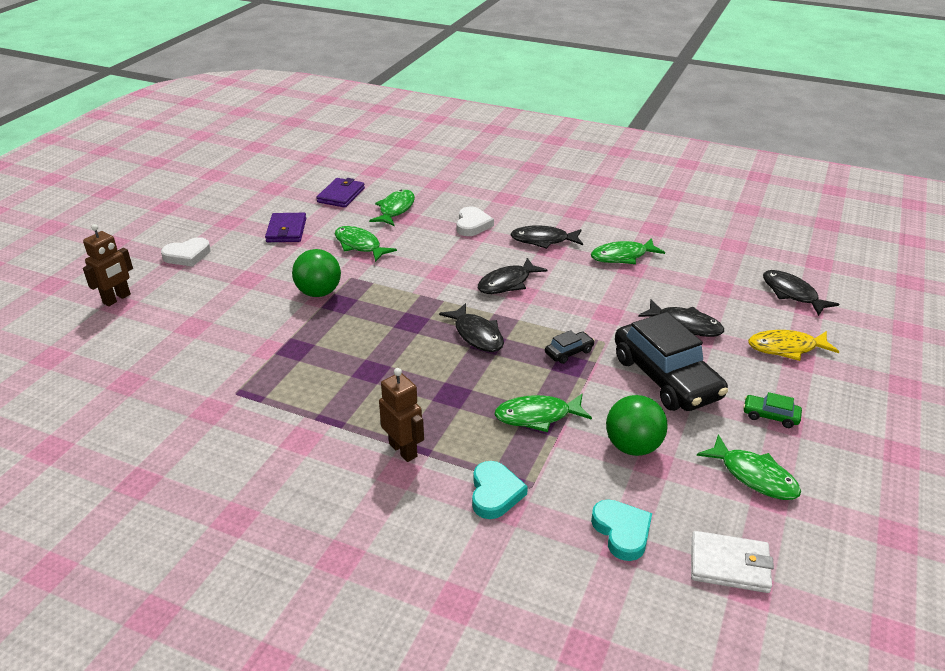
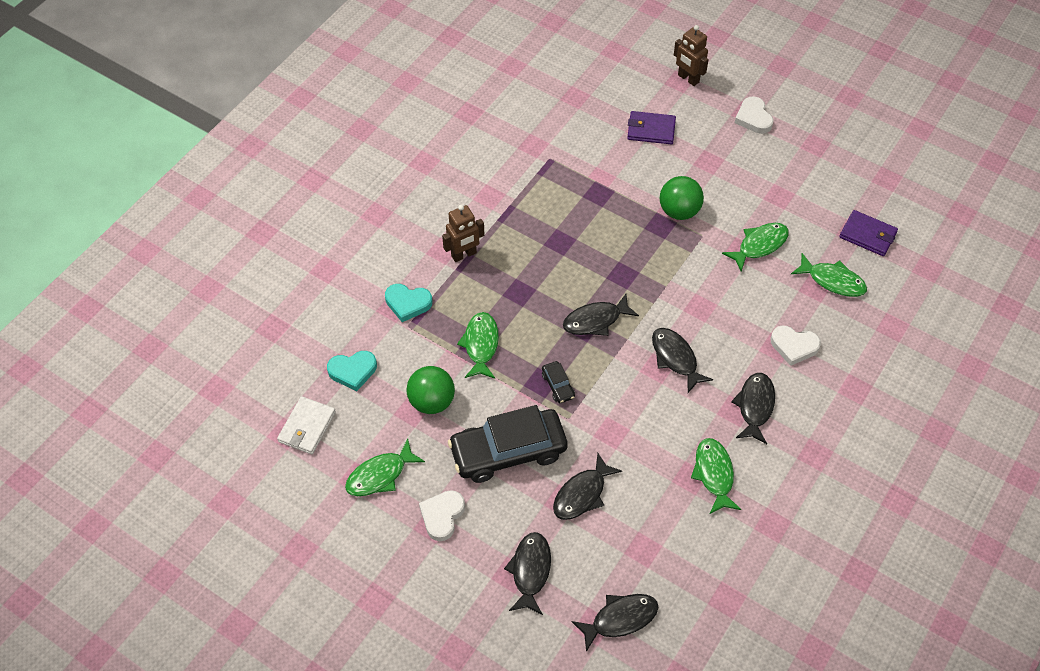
camera: 100 degrees right, 20 degrees up
(286, 230) = (794, 188): purple wallet -> purple wallet (651, 130)
(770, 416) = (442, 516): green car -> white heart
(786, 348) = (530, 571): yellow fish -> black fish

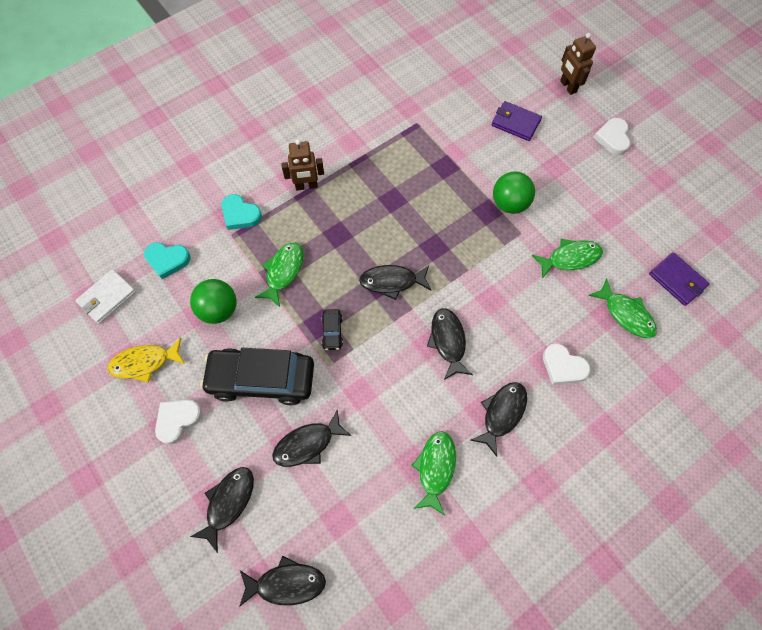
camera: 20 degrees right, 10 degrees up
(380, 475) = (145, 362): green fish -> yellow fish

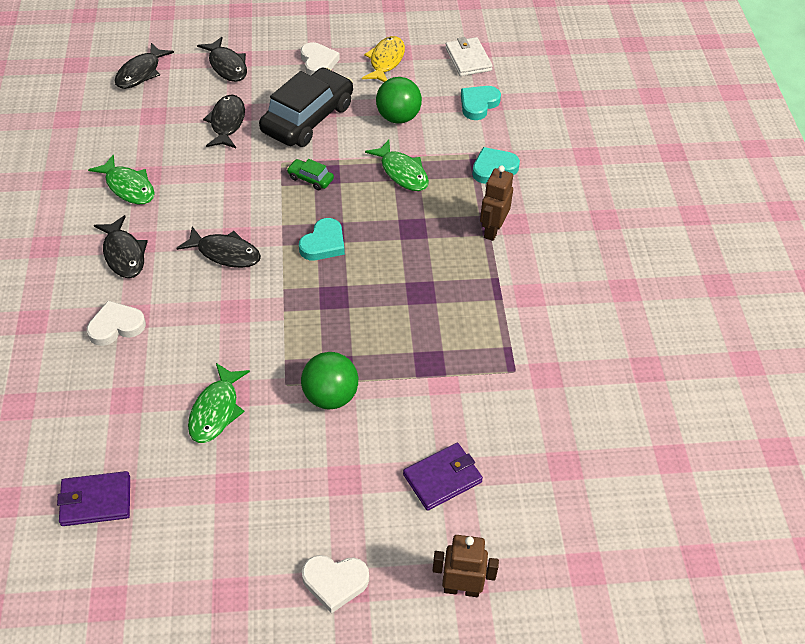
camera: 120 degrees right, 15 degrees down
(332, 332) = (310, 179): black car -> green car
(392, 282) = (323, 243): black fish -> turquoise heart
(612, 138) = (335, 582): white heart -> white heart turned 150 degrees clockwise
(626, 314) = (110, 418): green fish -> none

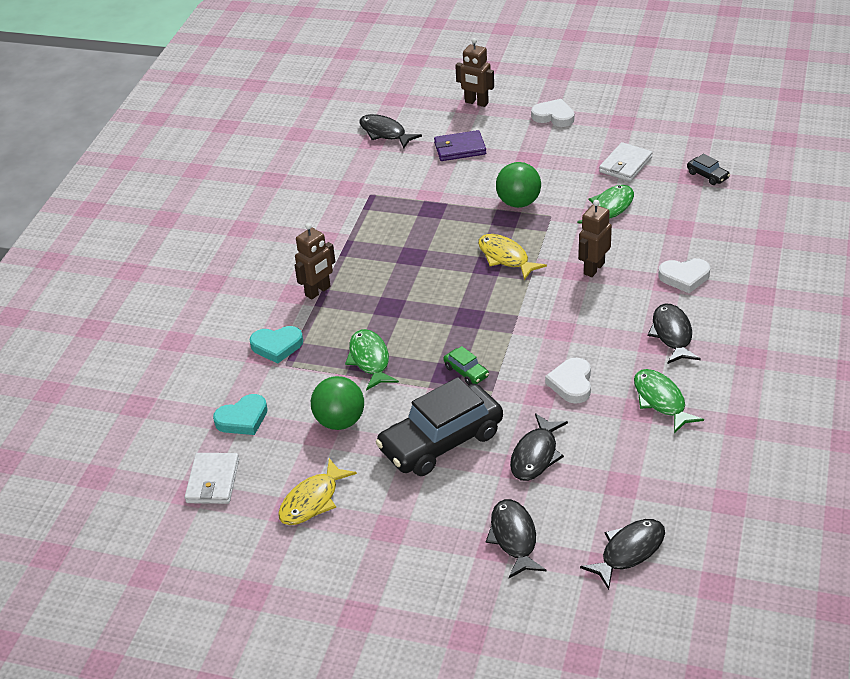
camera: 155 degrees left, 10 degrees down
(96, 501) = (707, 175): purple wallet -> black car
(210, 497) = (625, 165): none -> white wallet
(218, 317) = (593, 268): none -> brown robot
(225, 253) = (574, 317): black fish -> black fish (385, 133)
(318, 62) = (396, 517): white heart -> white heart (571, 383)
(318, 311) = (505, 257): none -> yellow fish
(323, 243) = (478, 309): turquoise heart -> none

